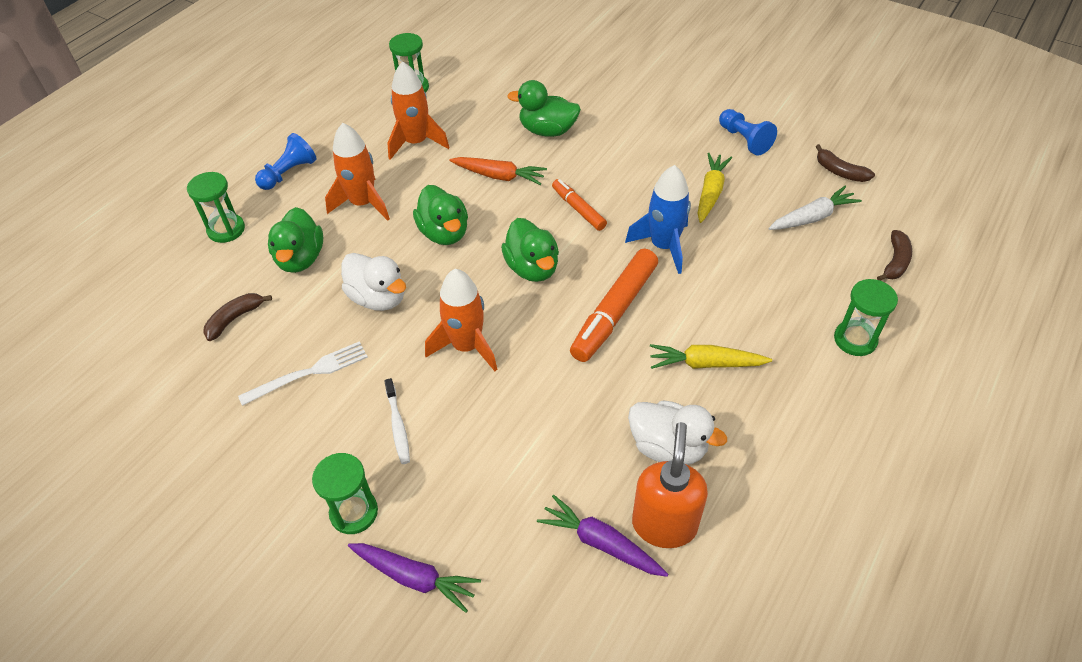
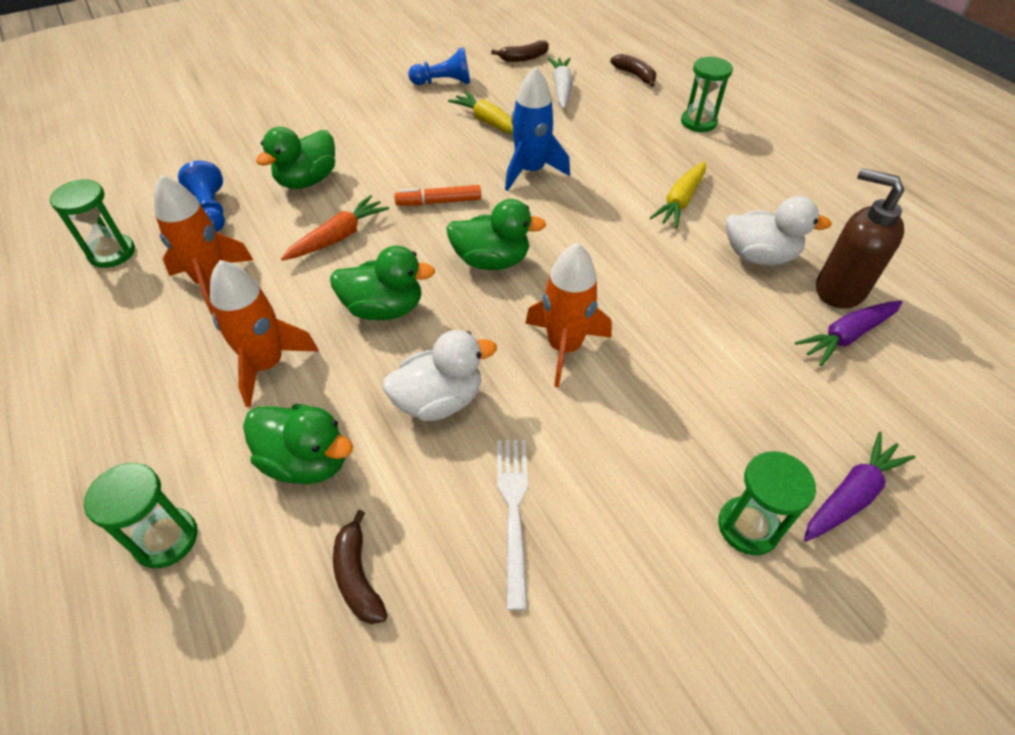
camera: 65 degrees left, 0 degrees up
(289, 173) = (127, 426): blue pawn -> blue pawn (211, 210)
(398, 426) = (643, 444): white toothbrush -> none
(614, 312) = (588, 229): orange marker -> none
(664, 524) = (838, 290): orange soap dispenser -> brown soap dispenser
(668, 447) = (759, 256): white duck -> white duck turned 45 degrees clockwise

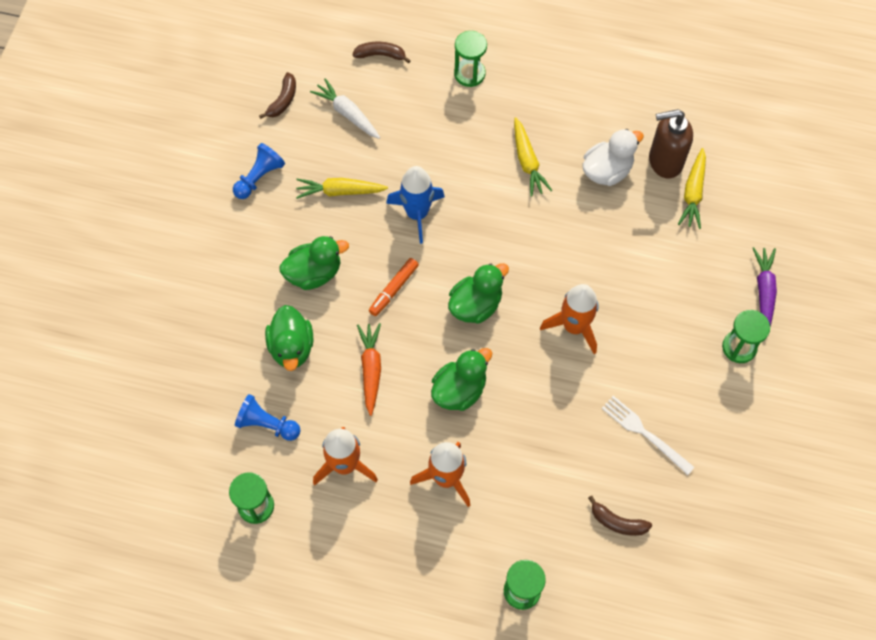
camera: 45 degrees left, 15 degrees up
(306, 461) = (532, 501): green duck -> green duck (314, 273)
(439, 400) = (551, 414): white duck -> none
(846, 336) = (693, 193): purple carrot -> yellow carrot

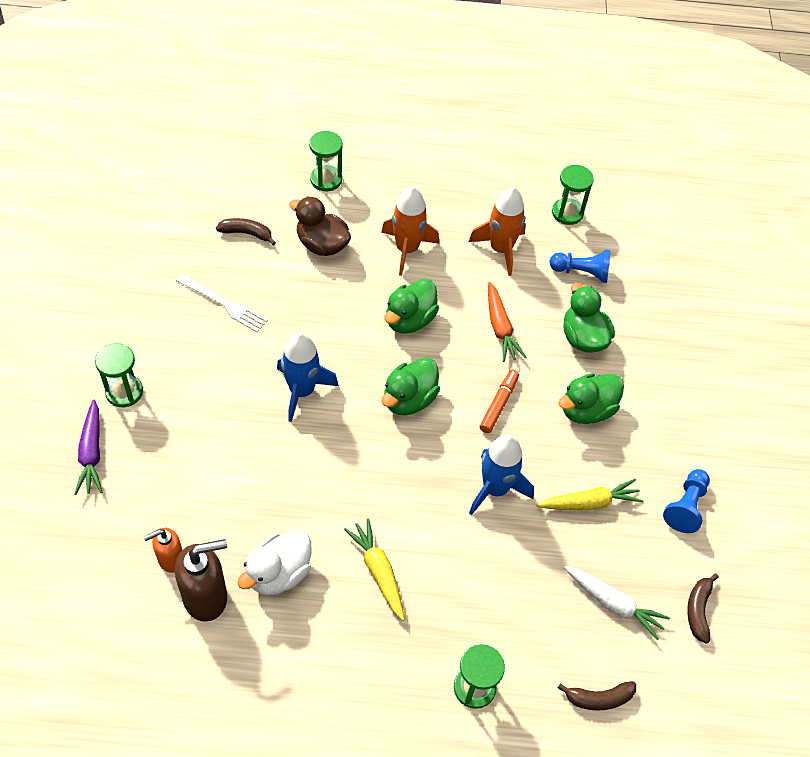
camera: 165 degrees right, 10 degrees down
(537, 496) = (322, 245): none -> brown duck
(574, 326) = (302, 391): orange rocket -> blue rocket
(693, 193) = (170, 559): yellow carrot -> orange soap dispenser

